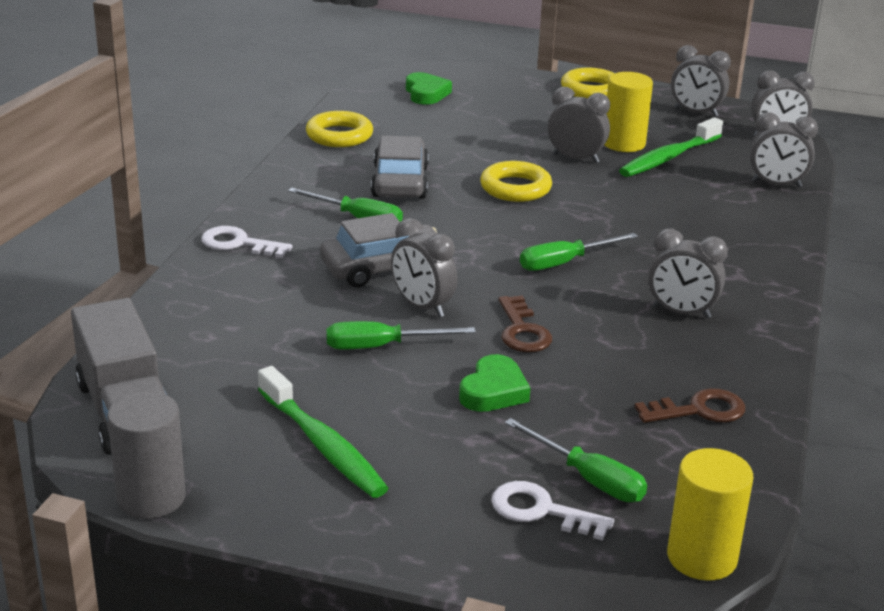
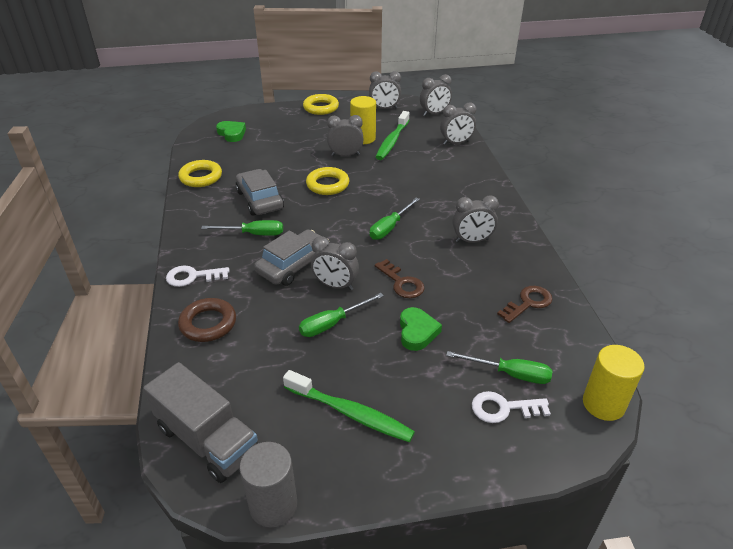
camera: 25 degrees left, 10 degrees up
(218, 298) = (208, 324): none -> brown ring

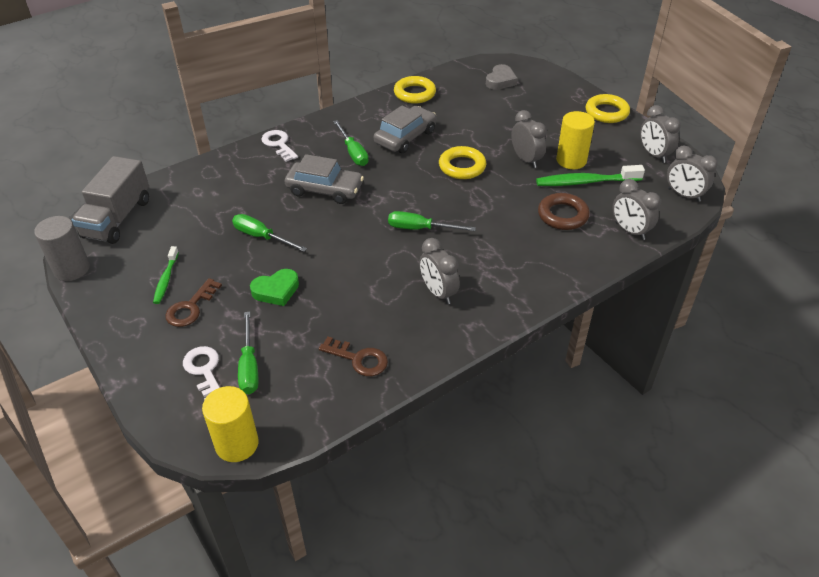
camera: 65 degrees right, 5 degrees up
(208, 324) = (229, 173): brown ring -> brown ring (562, 215)
(232, 134) = (500, 81): green heart -> grey heart
(335, 285) = (311, 222): grey clock -> none
(351, 413) = (166, 279): green toothbrush -> green toothbrush, size x0.60
(401, 283) = (339, 261): brown key -> brown key (191, 307)

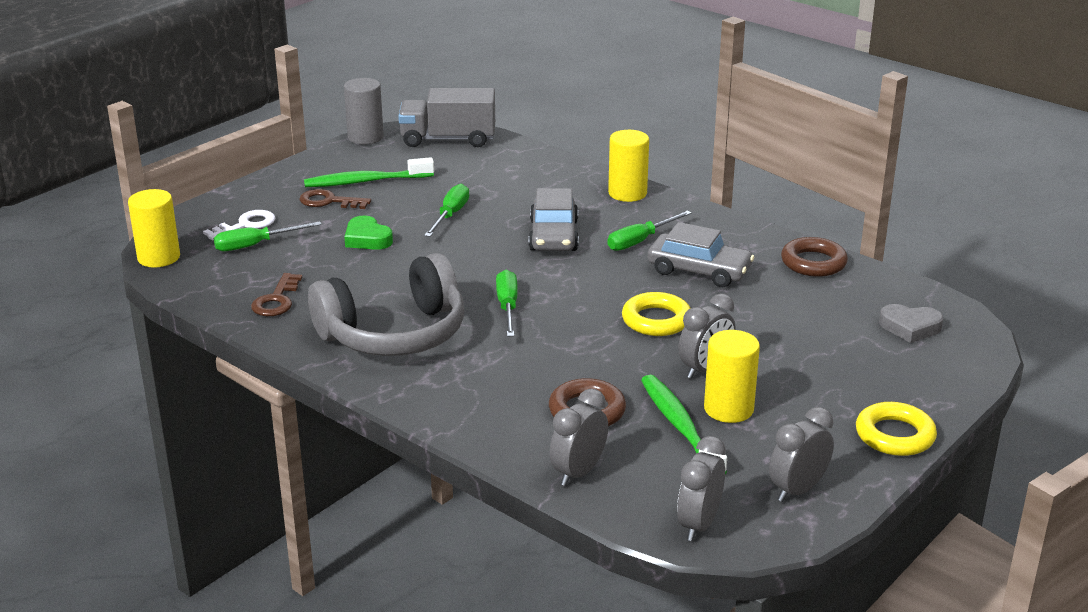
camera: 75 degrees right, 15 degrees down
(166, 279) = (365, 181): green toothbrush -> green toothbrush, size x1.66
(279, 144) = (627, 193): white key -> yellow cylinder
(414, 93) = (813, 263): yellow ring -> brown ring
(438, 292) = (394, 333): grey clock -> grey headphones

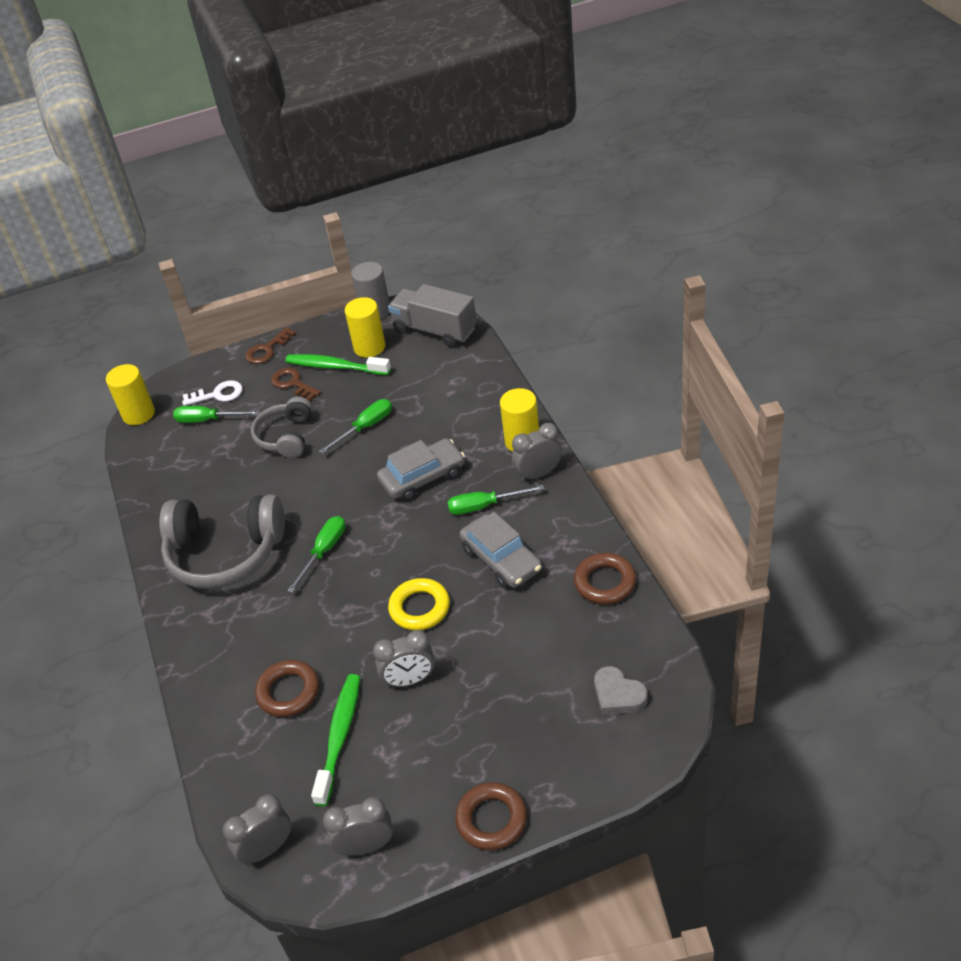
camera: 35 degrees right, 15 degrees up
(277, 300) = (178, 487): brown key -> brown key (267, 350)
(367, 239) = (286, 437): green heart -> grey headphones
(553, 236) = (422, 477): grey car -> grey car turned 150 degrees counterclockwise
(578, 472) = (231, 756): grey clock -> grey clock (538, 474)
(728, 409) = (390, 733): yellow cylinder -> yellow cylinder (369, 347)
(895, 435) = (491, 819): yellow ring -> brown ring

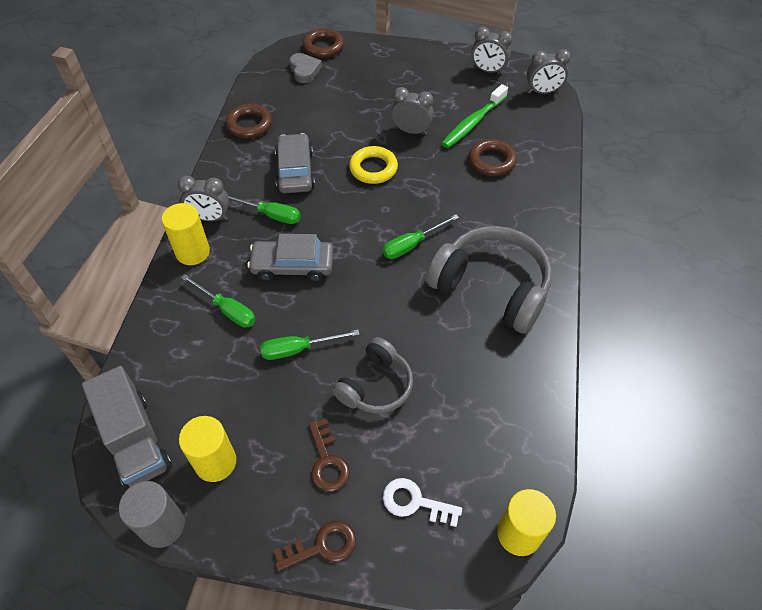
camera: 155 degrees left, 10 degrees up
(208, 420) = (442, 466): green screwdriver -> green screwdriver (227, 310)
(335, 367) = (269, 456): green toothbrush -> none
(491, 819) = (416, 53): brown ring -> brown ring (323, 47)

